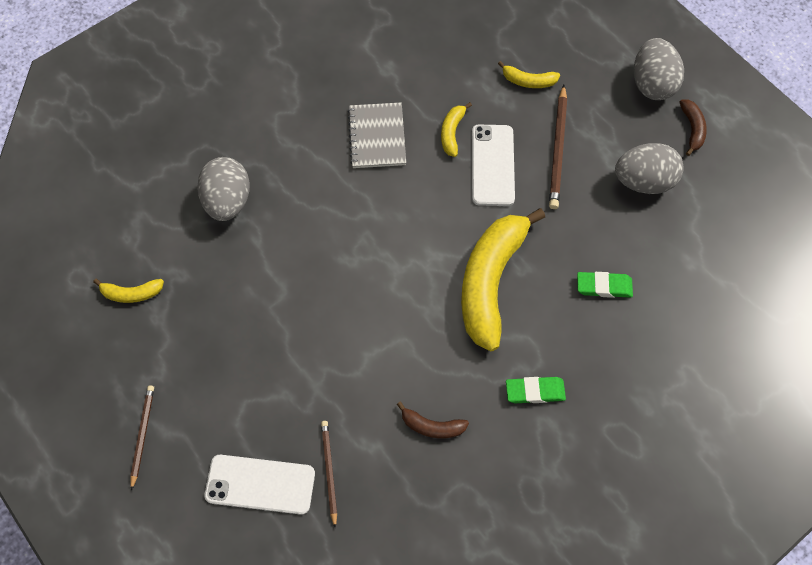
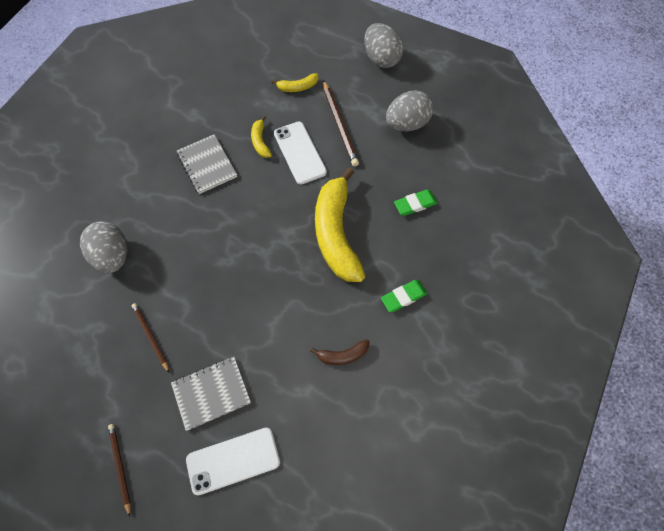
camera: 25 degrees left, 0 degrees up
(131, 293) = (63, 358): yellow banana -> none
(269, 401) = (211, 393): none -> grey notebook
(329, 471) = (282, 425): brown pencil -> brown pencil (150, 336)
(692, 129) = (421, 78): brown banana -> none

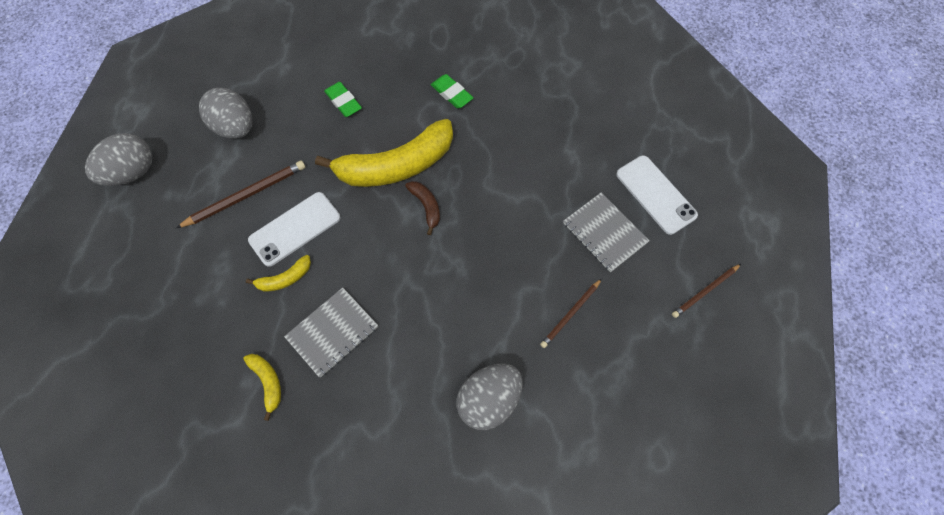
camera: 105 degrees left, 0 degrees up
(297, 87) = (189, 259): yellow banana -> yellow banana (268, 382)
(343, 355) = (526, 131): brown banana -> brown banana (426, 206)

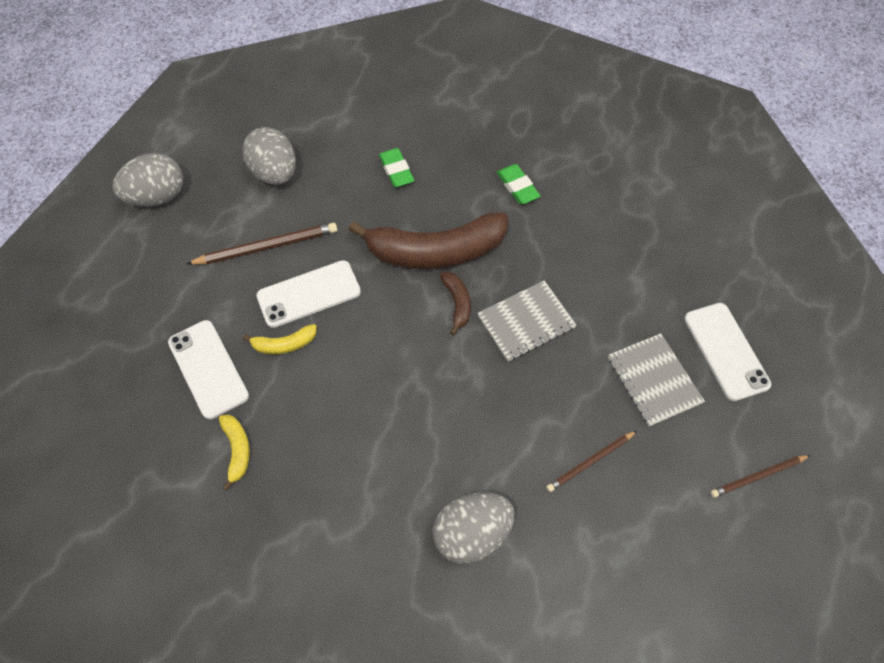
camera: 15 degrees right, 5 degrees down
(222, 317) = (208, 369): none -> white phone
(332, 332) = (319, 414): grey notebook -> grey notebook (526, 322)
(396, 166) = (435, 251): yellow banana -> brown banana

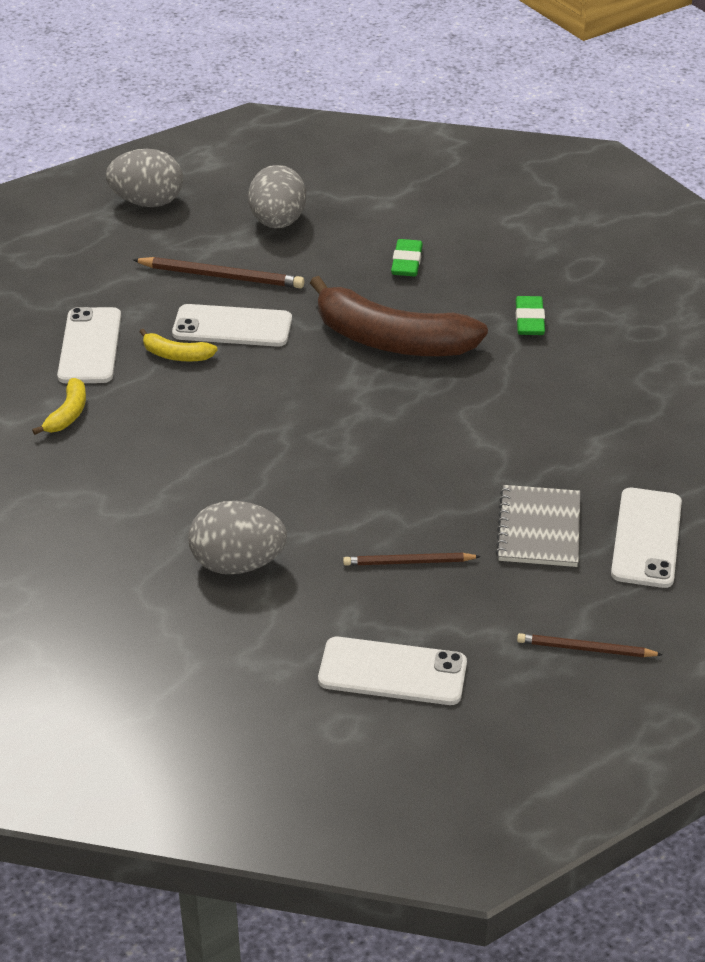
camera: 30 degrees right, 20 degrees down
(457, 303) = (378, 389): brown banana -> none
(526, 322) = (439, 430): grey notebook -> none
(651, 576) = (392, 672): none -> white phone

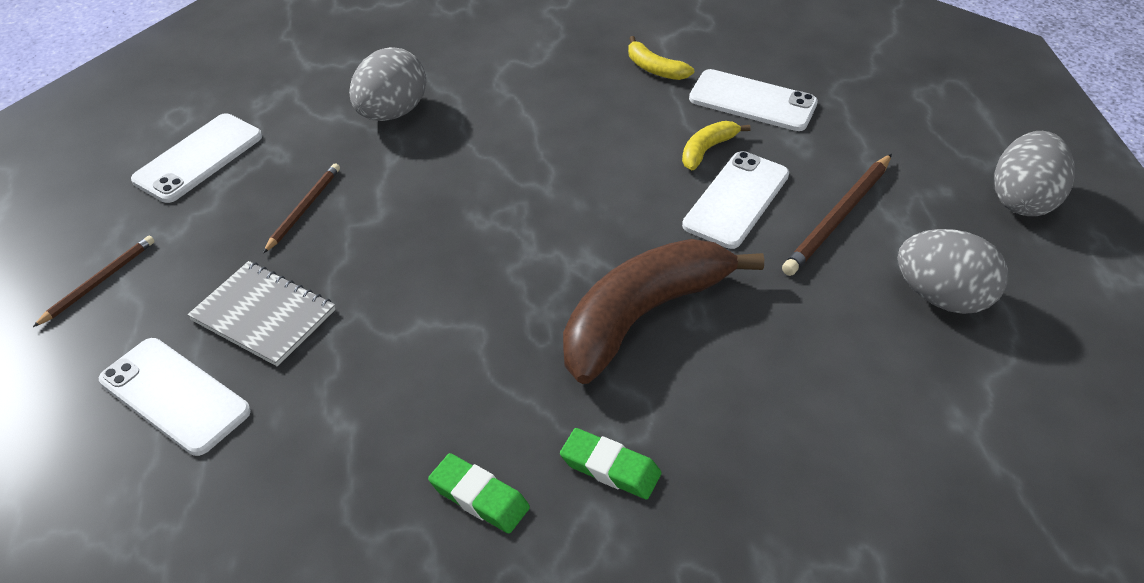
camera: 115 degrees right, 5 degrees up
(406, 262) = (801, 390): green eraser -> green eraser (479, 497)

